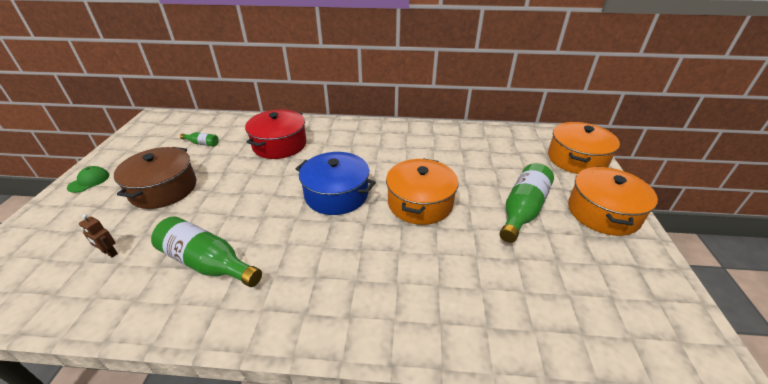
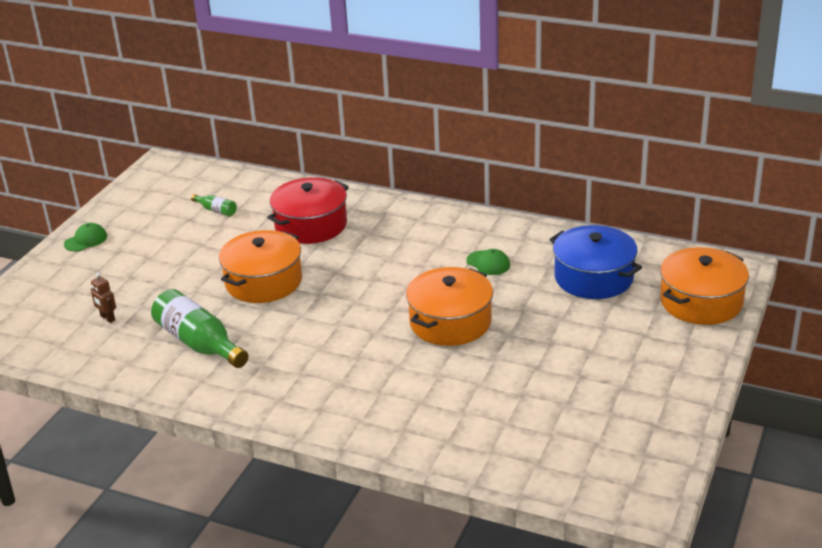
camera: 20 degrees right, 5 degrees down
(163, 189) = (164, 261): brown pot -> none
(336, 194) = (356, 297): blue pot -> blue pot (593, 277)
(420, 153) = (488, 263): none -> green cap
(522, 210) = (570, 350): green bottle -> none
(603, 212) = (670, 368): orange pot -> orange pot (263, 281)

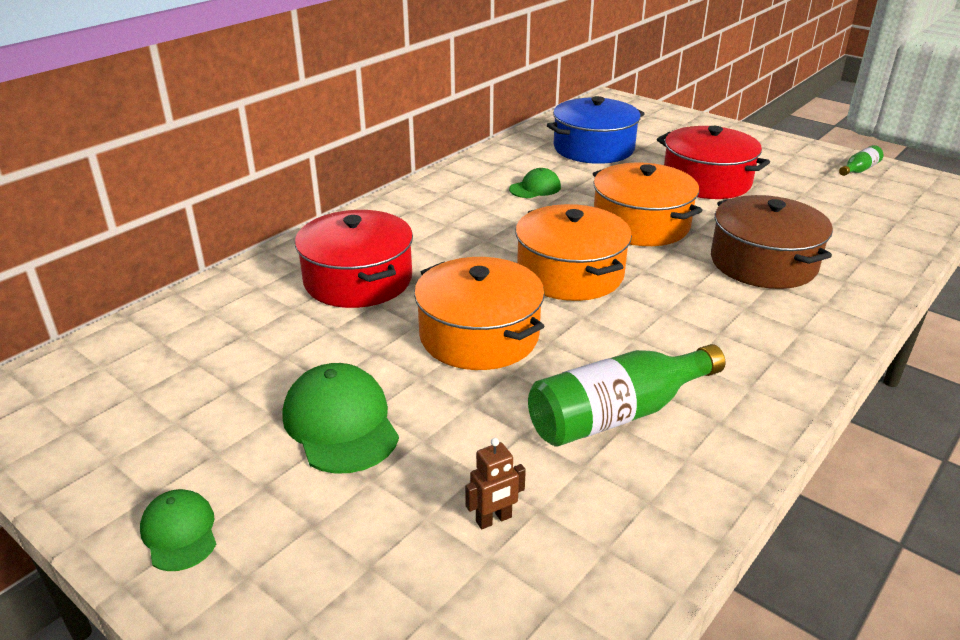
camera: 75 degrees left, 0 degrees up
(168, 258) = (340, 423): none -> green cap
(216, 210) = (233, 356): green bottle -> green bottle (859, 170)
(414, 388) = (763, 263): none -> brown pot
(559, 347) = (706, 181): none -> red pot
(701, 302) = (655, 119): orange pot -> orange pot (570, 273)

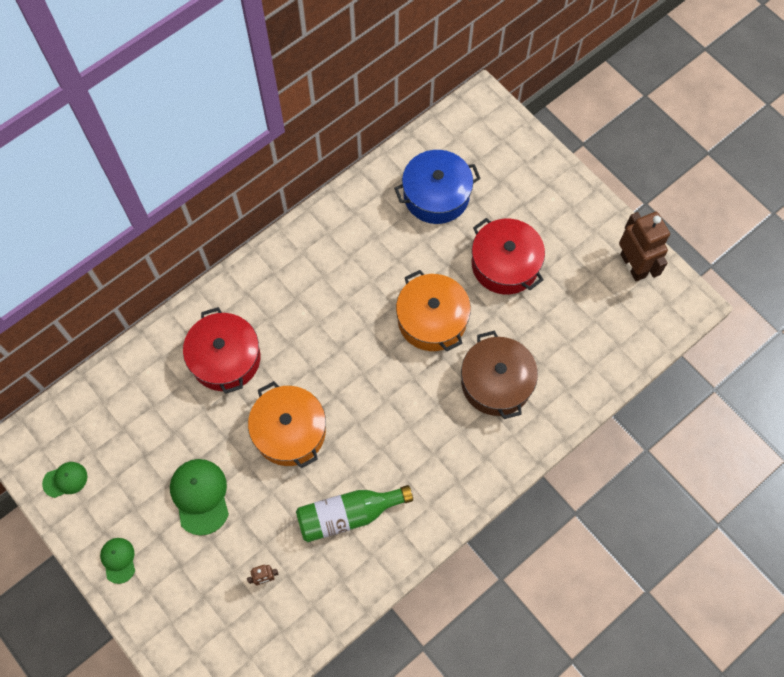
camera: 10 degrees right, 35 degrees up
(535, 188) = (371, 254): green cap -> green cap (65, 480)
(570, 273) = (363, 374): orange pot -> none
(859, 170) = (633, 265): green bottle -> brown robot

